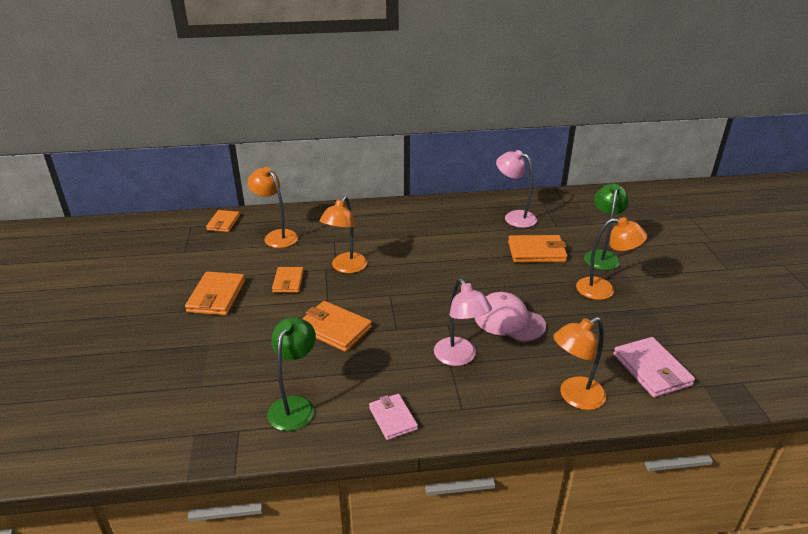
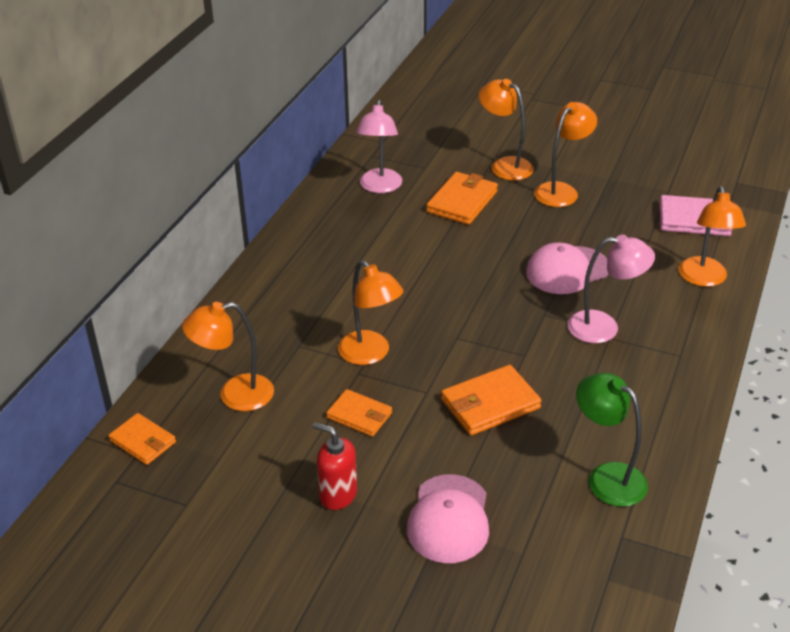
camera: 60 degrees left, 5 degrees up
(216, 296) = (338, 495): orange wallet -> red soap dispenser
(217, 345) = (449, 519): none -> pink cap
(392, 418) = (668, 408): pink wallet -> none
(514, 217) = (379, 187): pink lamp -> pink lamp turned 60 degrees counterclockwise
(601, 256) = (504, 165): green lamp -> orange lamp

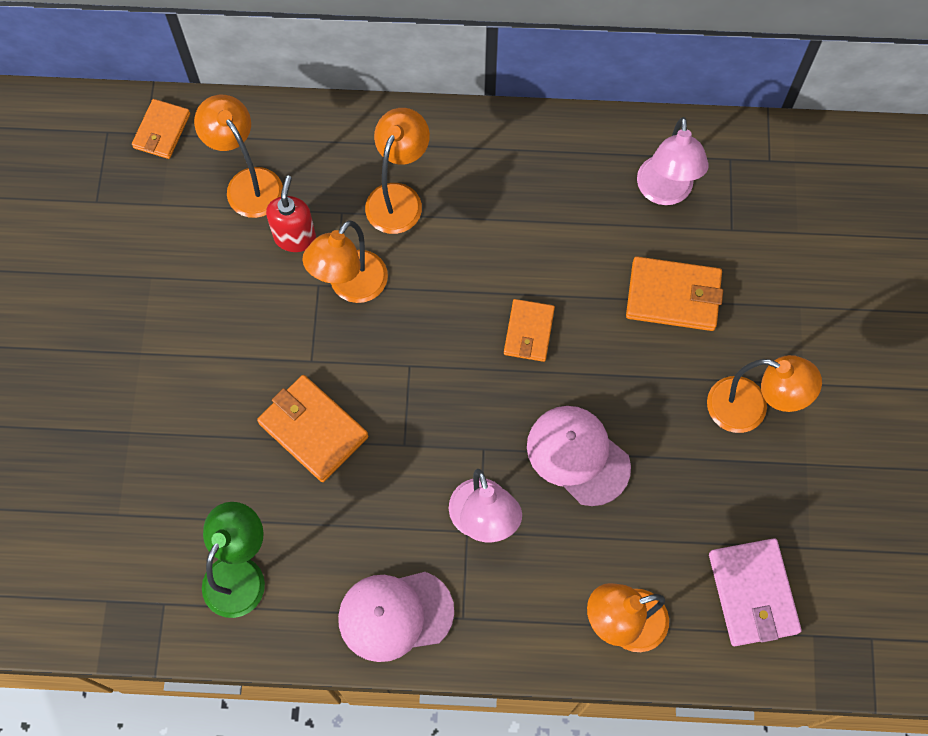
camera: 70 degrees right, 30 degrees up
(338, 495) = (144, 326): red soap dispenser -> red soap dispenser (295, 237)
(359, 415) = (256, 308): orange wallet -> orange wallet (529, 332)
(379, 187) = (665, 192): pink lamp -> pink lamp turned 75 degrees counterclockwise
(449, 519) = (141, 435): pink cap -> pink cap (395, 615)
(504, 165) = (778, 324): orange lamp -> orange lamp (398, 197)

